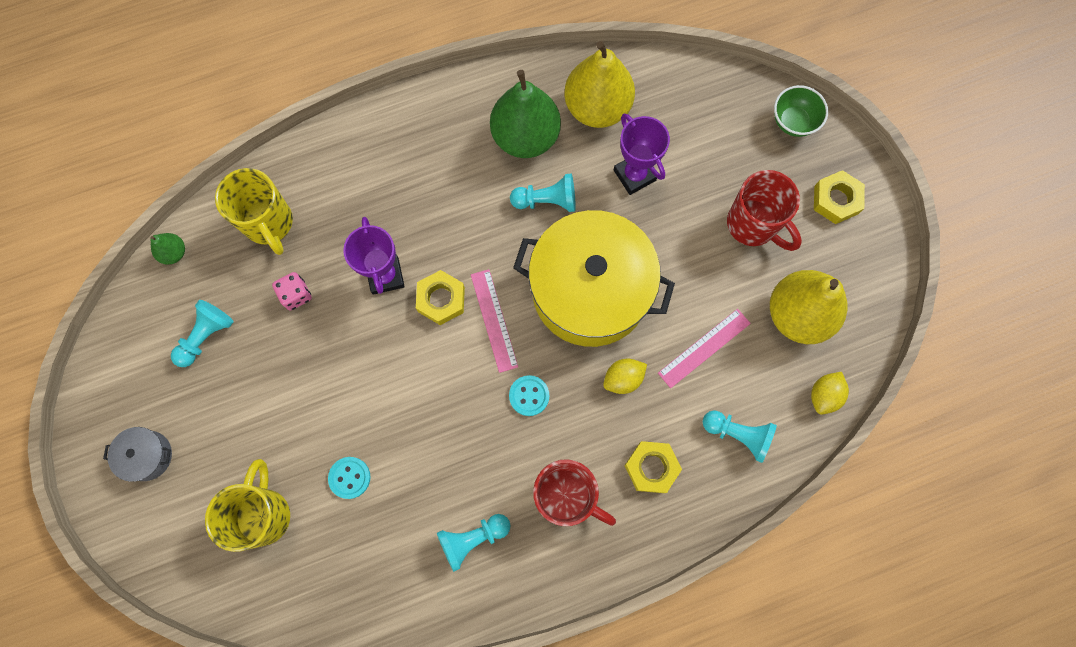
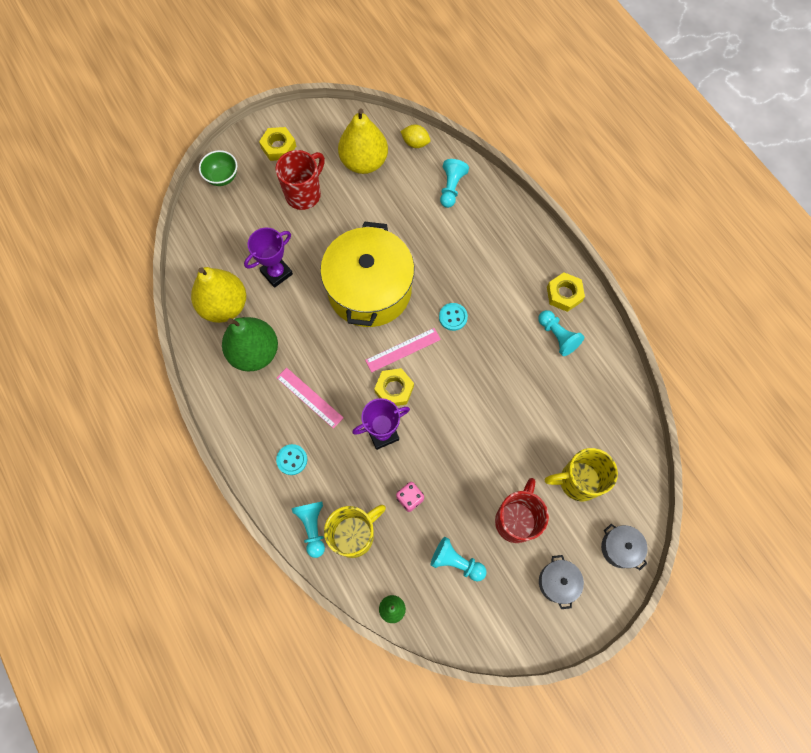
camera: 100 degrees left, 5 degrees down
(165, 548) = (620, 548): none -> grey pot
(349, 477) = (537, 426): turquoise button -> turquoise button (292, 460)
(547, 200) = (305, 329): turquoise pawn -> turquoise pawn (312, 527)
(566, 496) = (515, 283): red mug -> red mug (516, 520)
(623, 379) = (428, 260): yellow lemon -> none
(651, 467) = (484, 235): yellow nut -> yellow nut (564, 294)
(704, 348) = (397, 214): pink ruler -> pink ruler (309, 397)

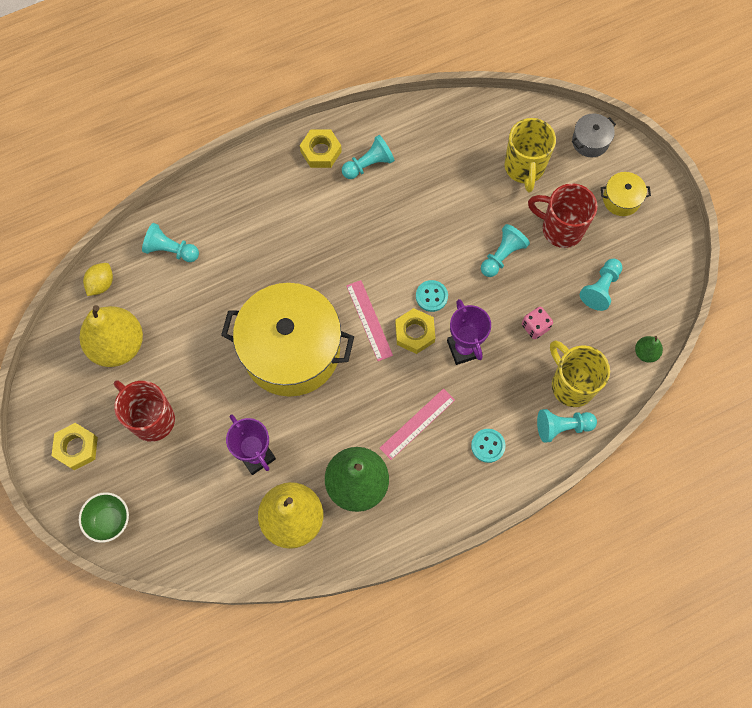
camera: 85 degrees left, 0 degrees up
(453, 317) = (335, 265): turquoise button -> turquoise button (431, 296)
(479, 464) = (502, 256): none -> turquoise pawn
(558, 582) = (621, 199): grey pot -> yellow pot

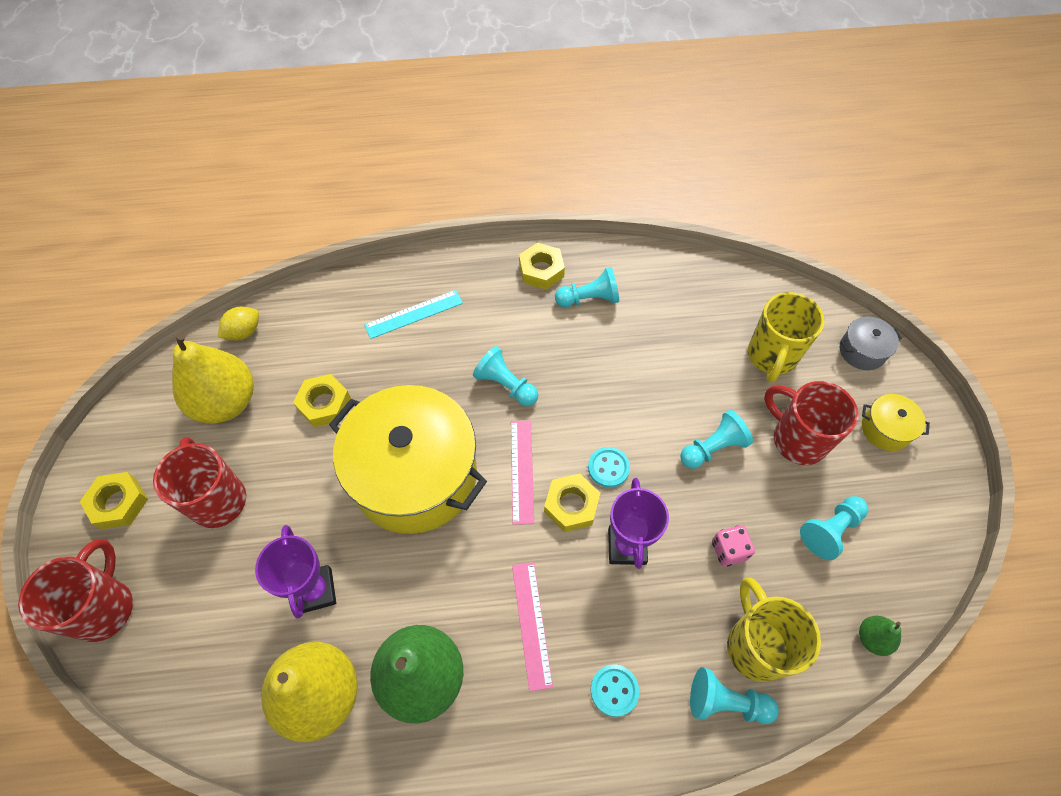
camera: 20 degrees right, 10 degrees down
(109, 520) = (104, 608): green bowl -> red mug
(171, 250) = (334, 321): turquoise pawn -> turquoise pawn (506, 385)
(196, 320) = (324, 404): none -> yellow nut
(233, 223) = (414, 314): none -> turquoise ruler
(417, 424) = (531, 624): pink ruler -> pink ruler turned 75 degrees counterclockwise

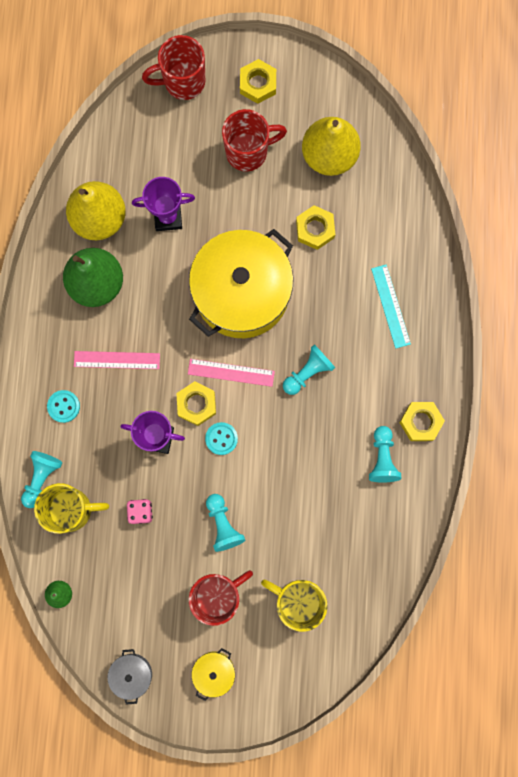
camera: 100 degrees right, 20 degrees up
(104, 608) = (183, 82): red mug -> red mug turned 150 degrees clockwise
(244, 332) = (394, 168): yellow lemon -> none
(830, 530) = (141, 593): turquoise pawn -> none
(862, 351) = (289, 682): grey pot -> grey pot (132, 674)

